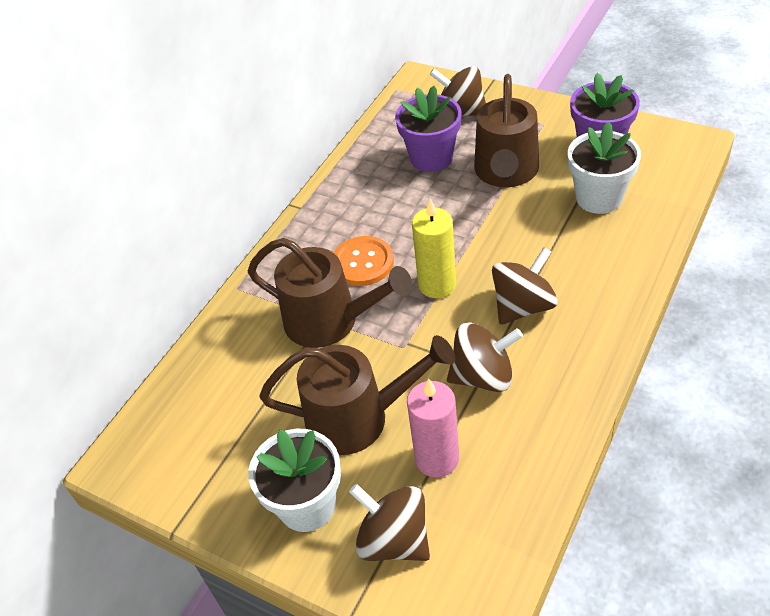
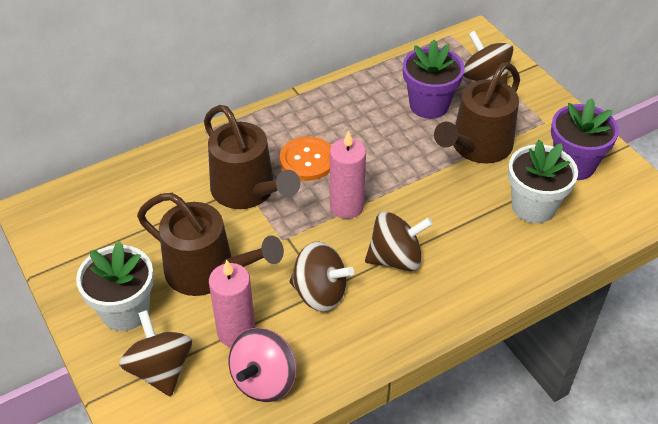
camera: 25 degrees right, 0 degrees up
(437, 284) = (346, 206): yellow candle -> pink candle
(503, 487) = (264, 380): none -> pink spinning top

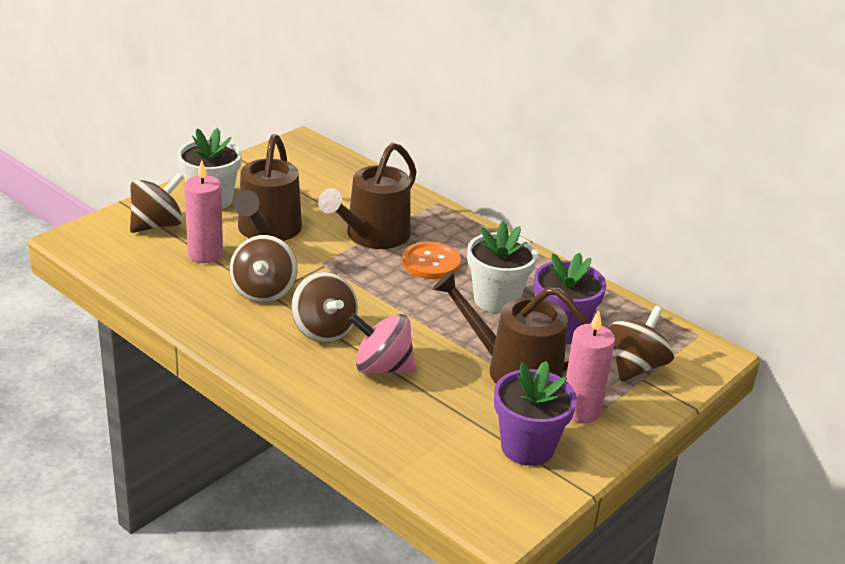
camera: 70 degrees right, 15 degrees down
(264, 380) = (158, 275): pink spinning top -> pink spinning top (382, 367)
(346, 206) = (379, 293): pink candle -> pink candle (580, 410)
(533, 206) = (440, 418): white flower pot -> white flower pot (496, 299)

